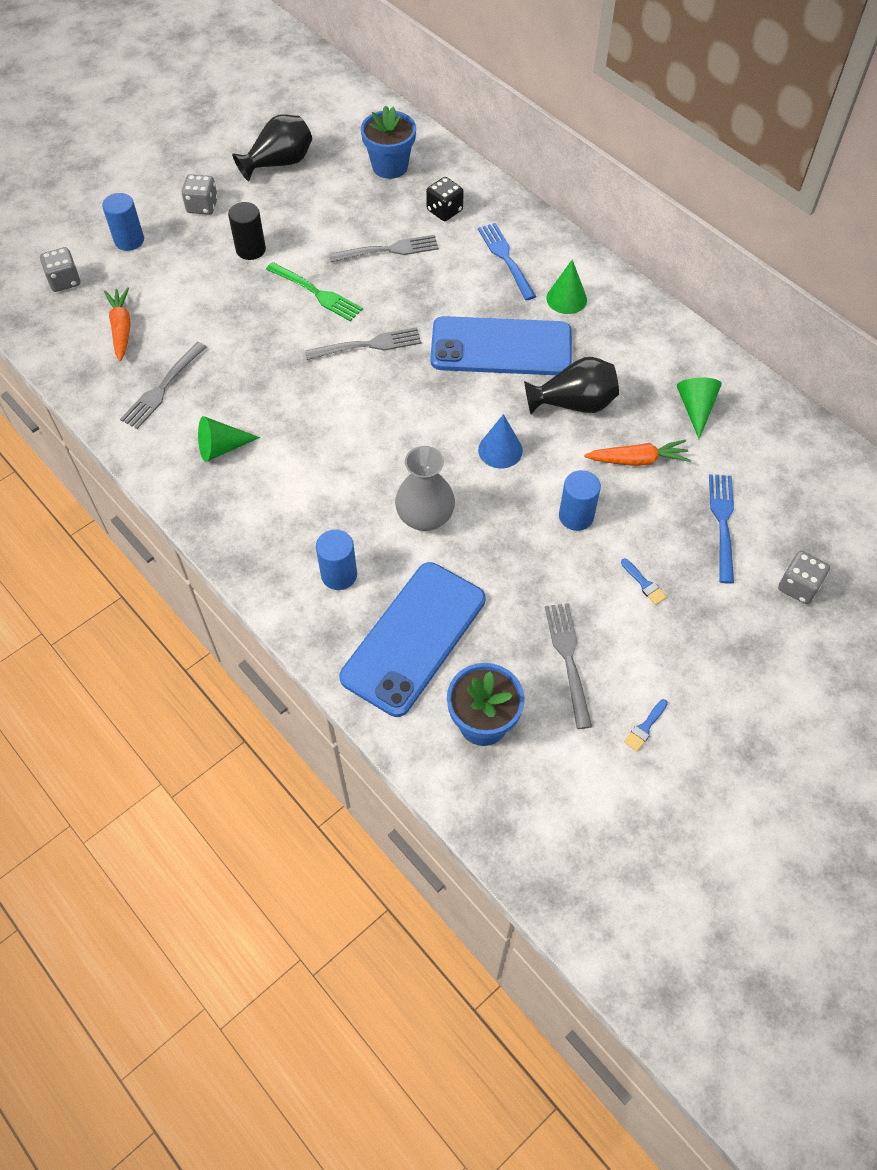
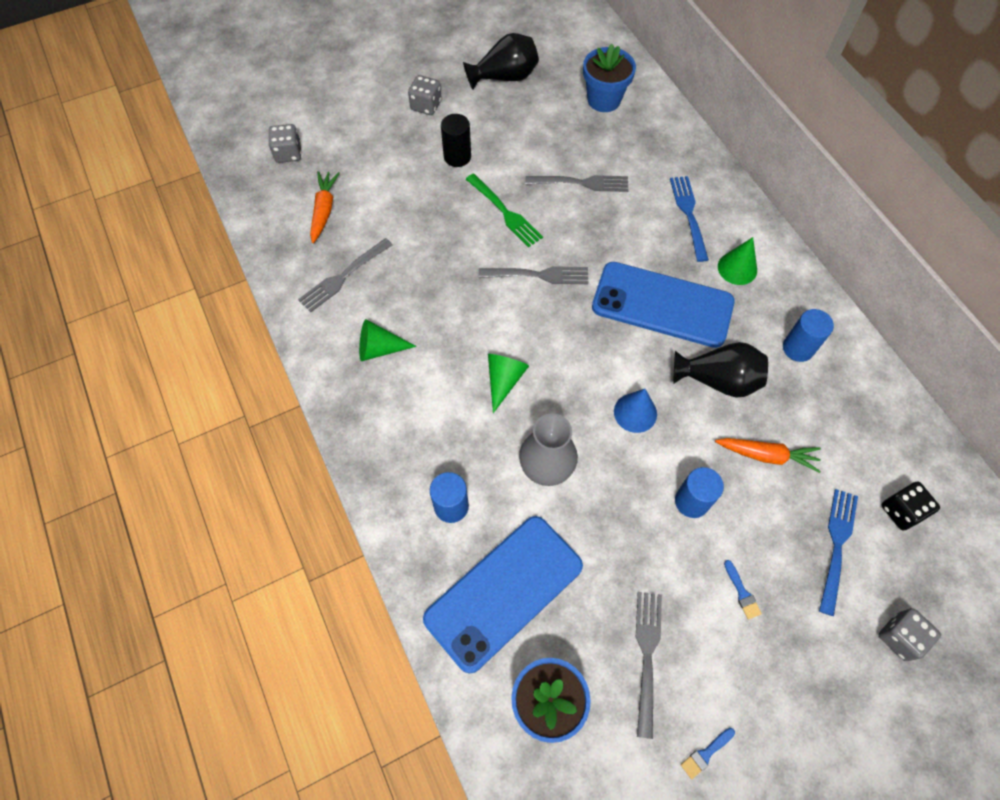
camera: 15 degrees right, 5 degrees up
(129, 240) = (354, 126): blue cylinder -> blue cylinder (798, 348)
(444, 210) = (643, 154): black dice -> black dice (901, 511)
(696, 409) = (838, 414): green cone -> green cone (504, 380)

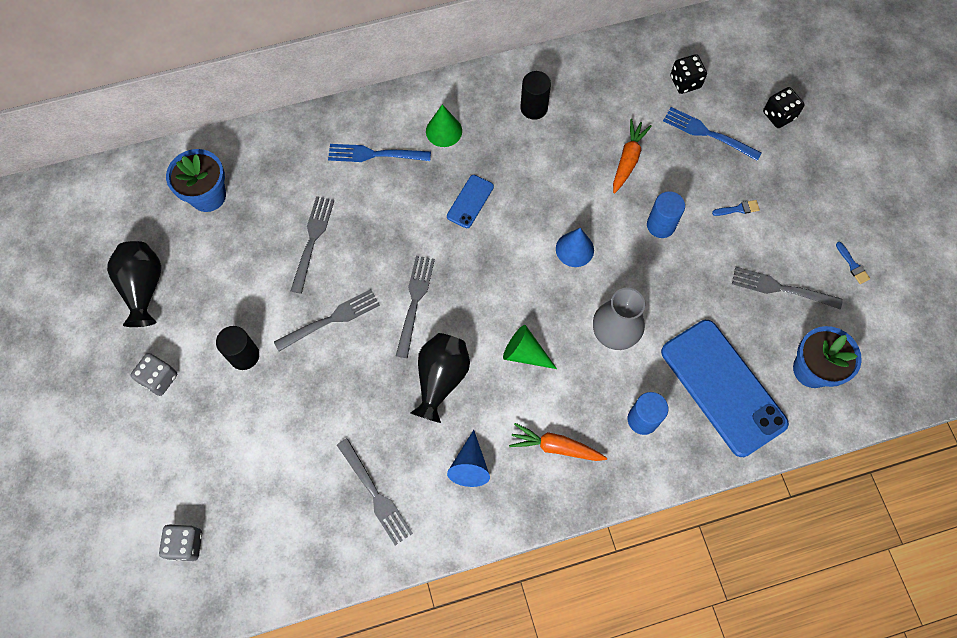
camera: 80 degrees left, 5 degrees up
(324, 210) = (281, 508): orange carrot -> orange carrot (555, 446)
(379, 348) = (470, 465): green cone -> blue cone
(505, 212) = (331, 319): green fork -> grey fork
(662, 305) = (470, 201): blue phone -> blue phone, size x0.45
(718, 380) = (554, 177): black vase -> black vase (441, 379)
(798, 348) = (534, 108): blue cylinder -> black cylinder
(899, 637) = (779, 115): grey dice -> black dice

